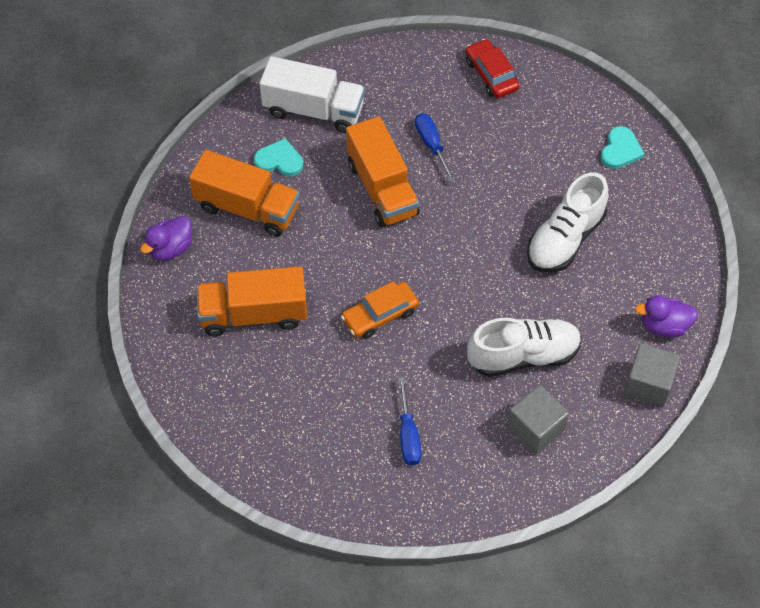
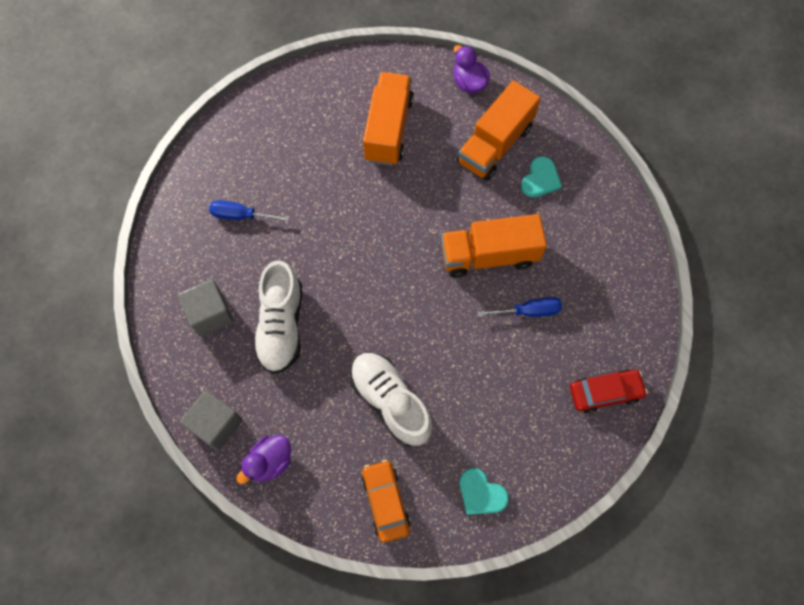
camera: 105 degrees right, 10 degrees up
(314, 110) = (592, 219): white truck -> none
(380, 315) = (358, 222): orange car -> orange car (385, 501)
(664, 326) = (269, 462): purple duck -> purple duck turned 150 degrees counterclockwise

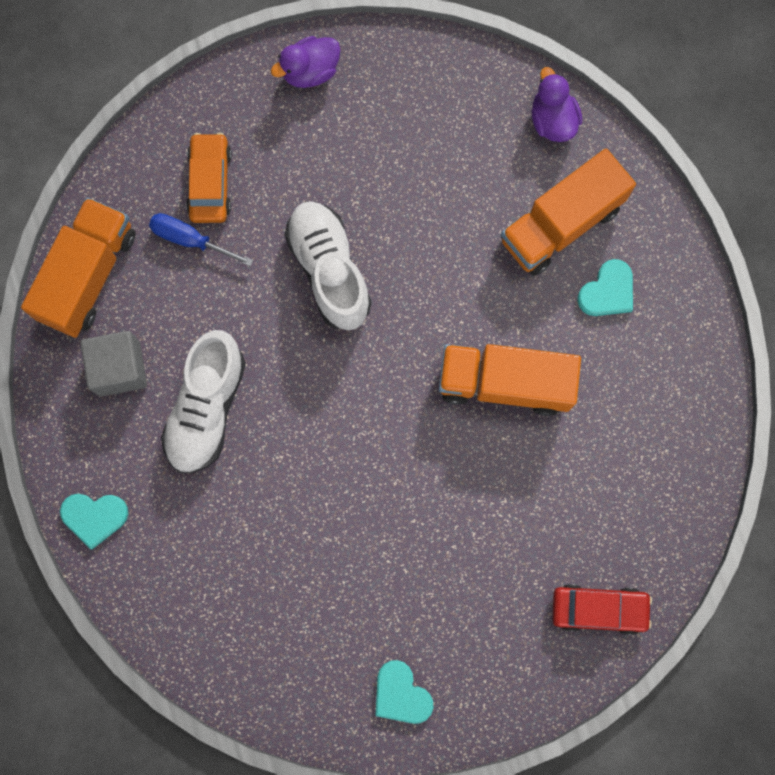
camera: 15 degrees right, 10 degrees up
(216, 424) = (94, 517): grey cube -> turquoise heart
(269, 462) = (149, 583): purple duck -> purple duck (310, 71)
(385, 501) = (280, 672): orange car -> orange car (210, 183)
(388, 129) = (421, 163): orange truck -> orange truck (88, 275)
(390, 401) = (320, 546): white shoe -> white shoe (329, 270)
(528, 311) = (533, 474): blue screwdriver -> none

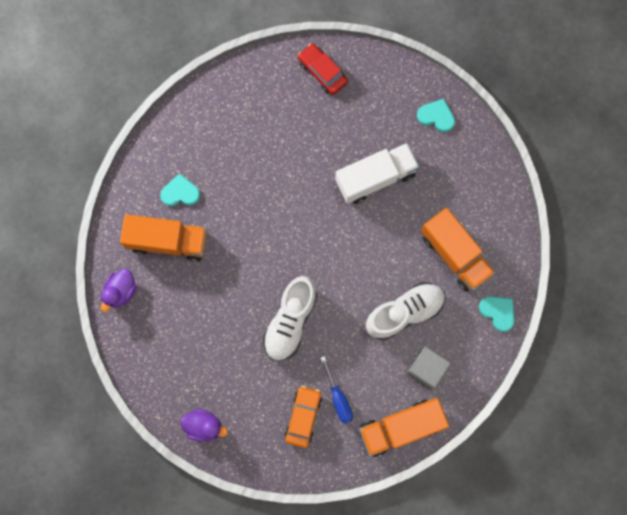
camera: 135 degrees left, 0 degrees up
(210, 183) = (303, 417): orange car -> orange car turned 150 degrees clockwise
(398, 538) = (375, 178): none -> white truck
(401, 694) = (436, 116): turquoise heart -> turquoise heart turned 75 degrees counterclockwise
(504, 383) = (265, 197): orange truck -> orange truck (454, 254)

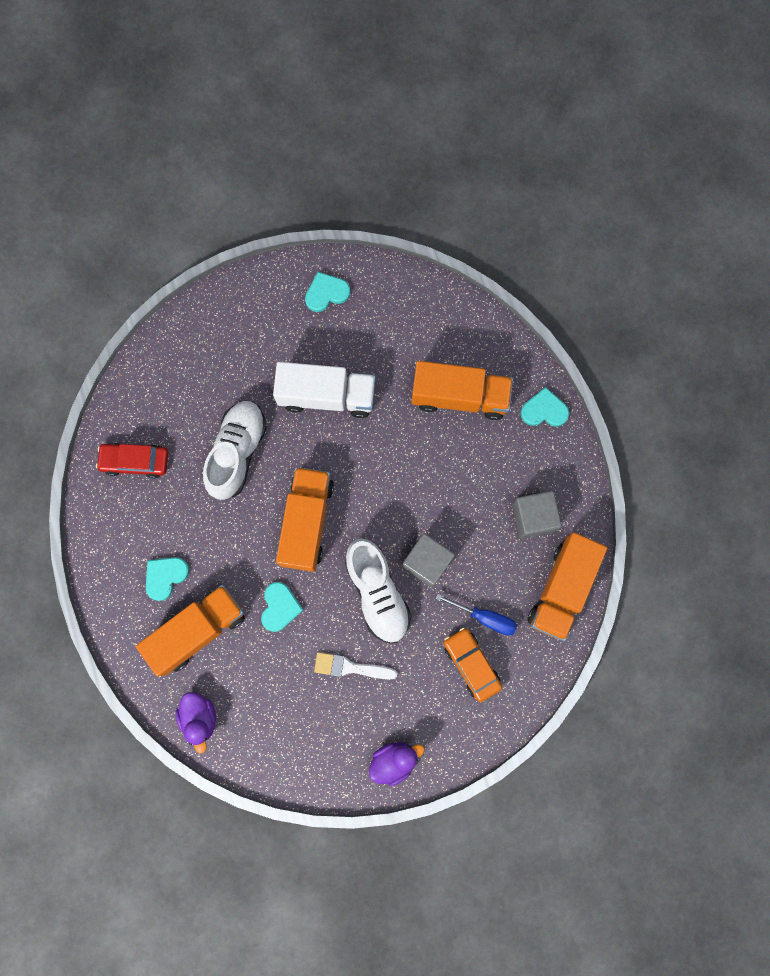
camera: 45 degrees left, 0 degrees up
(227, 274) = (280, 607): none -> turquoise heart
(232, 348) = (350, 667): none -> white brush
(290, 240) = (307, 522): none -> orange truck
(322, 72) = (187, 348): red car -> red car (135, 461)
(337, 332) = (427, 562): none -> grey cube
(375, 178) = (327, 396): white truck -> white truck turned 75 degrees clockwise
(404, 312) = (467, 488): white shoe -> white shoe (237, 452)

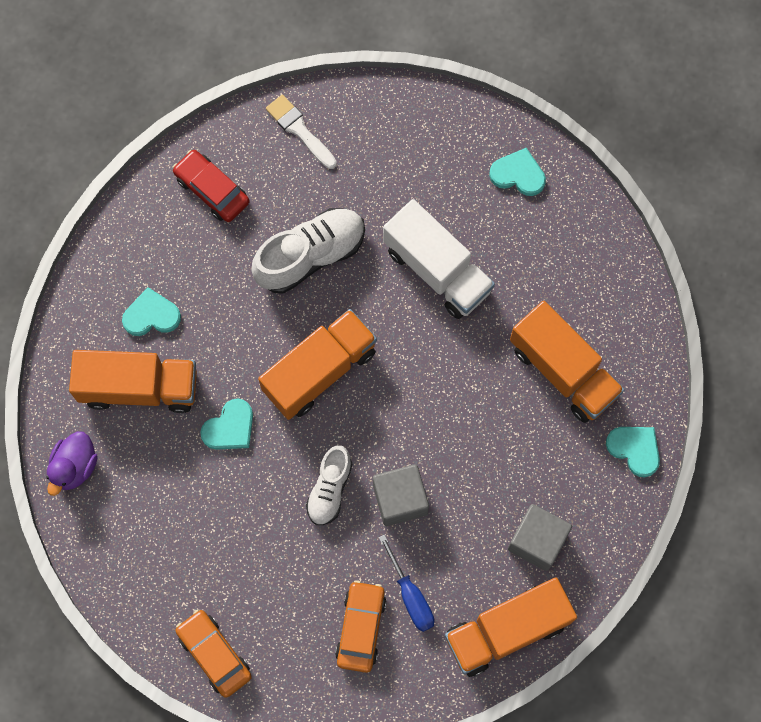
camera: 40 degrees right, 5 degrees down
(350, 667) = (247, 536): white brush -> white brush (299, 130)
(377, 593) = (329, 489): white shoe -> white shoe, size x0.62
(394, 760) = (214, 654): purple duck -> orange car

